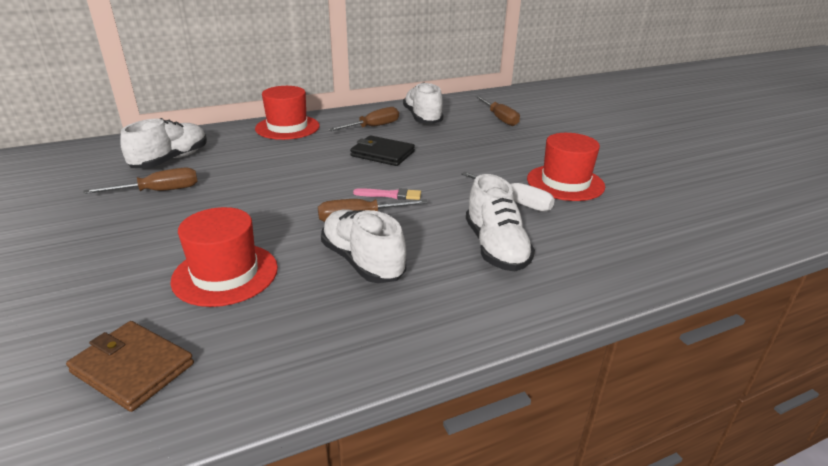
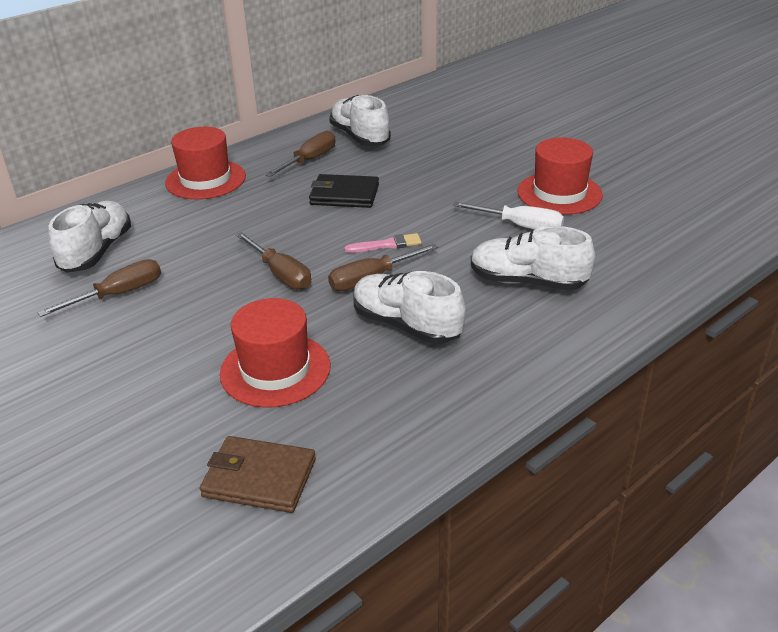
camera: 15 degrees left, 5 degrees up
(495, 248) = (527, 282): white shoe -> white shoe turned 135 degrees clockwise
(500, 118) = (449, 122): brown screwdriver -> brown screwdriver (281, 274)

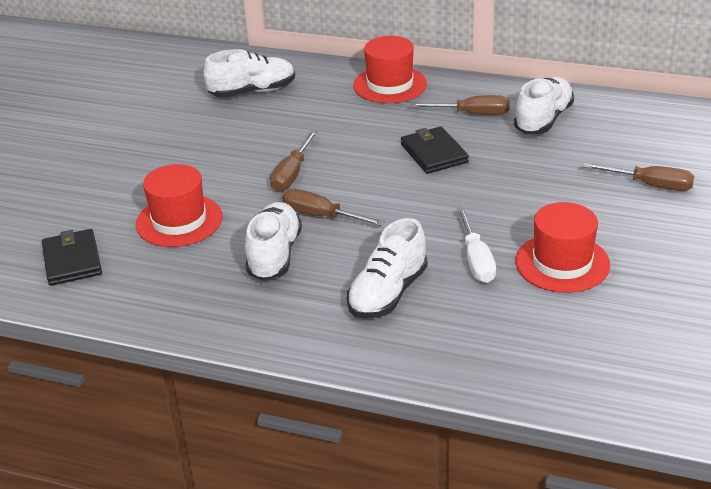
camera: 60 degrees right, 0 degrees up
(119, 294) = (212, 124): brown screwdriver -> brown screwdriver (650, 185)
(259, 478) = (72, 260): brown wallet -> black wallet
(387, 245) = (377, 204): pink brush -> none
(527, 282) = (388, 293): white shoe -> white shoe turned 135 degrees counterclockwise

